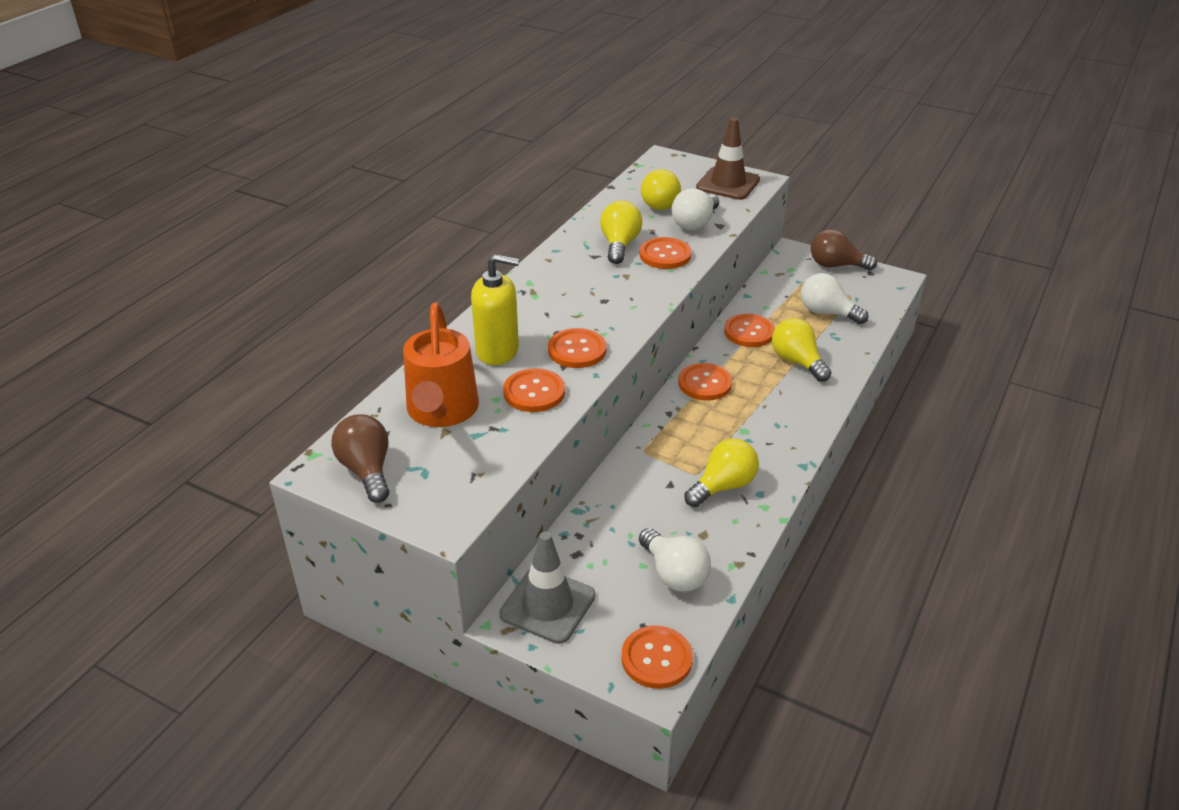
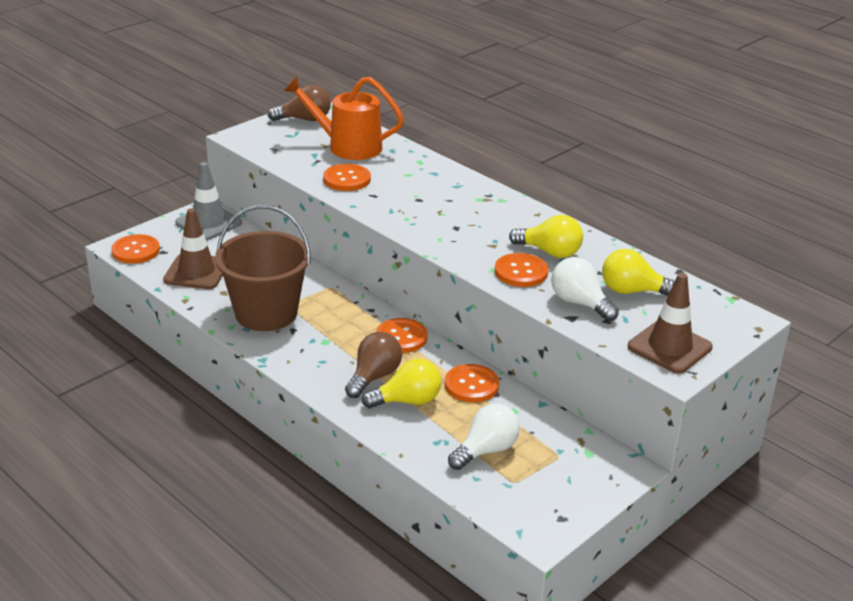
camera: 105 degrees right, 5 degrees down
(498, 351) = (407, 173): yellow soap dispenser -> none
(577, 350) = (389, 203): orange button -> none
(674, 574) = (196, 272): white light bulb -> brown traffic cone
(723, 486) = (266, 313): yellow light bulb -> brown bucket
(836, 265) = (586, 493): brown light bulb -> brown light bulb (374, 377)

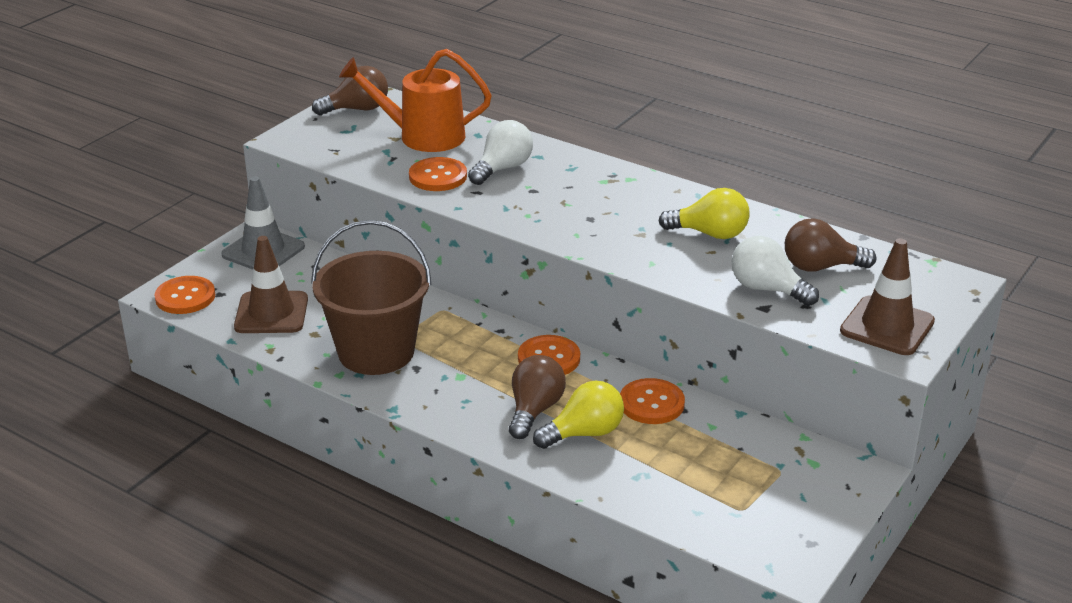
camera: 10 degrees left, 0 degrees up
(486, 450) = (696, 478): white light bulb -> white light bulb (502, 168)
(521, 272) = (686, 261): orange button -> none
(632, 291) = (820, 267): yellow light bulb -> brown light bulb

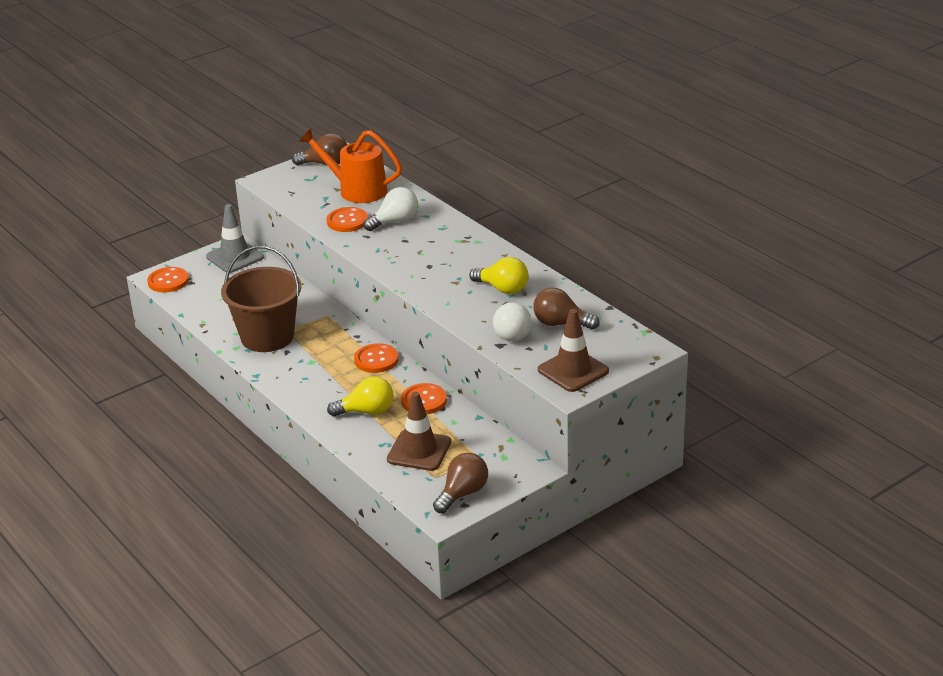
camera: 20 degrees right, 0 degrees up
(271, 313) = (216, 300): brown traffic cone -> brown traffic cone (419, 451)
(534, 410) = (344, 391): brown light bulb -> brown light bulb (462, 494)
(767, 289) = (511, 333): white light bulb -> white light bulb turned 150 degrees counterclockwise

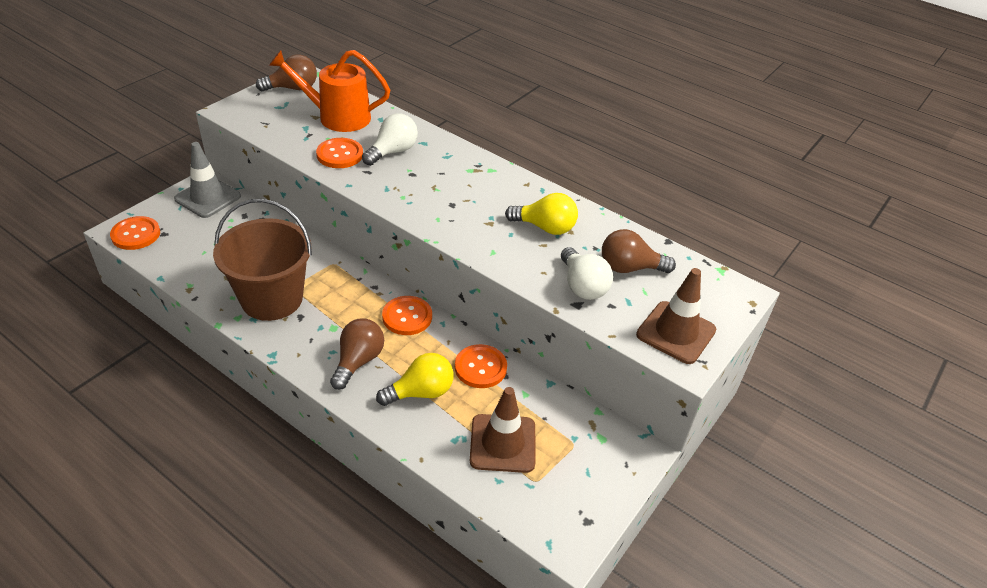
camera: 20 degrees left, 10 degrees up
(462, 494) = (579, 504): brown light bulb -> brown light bulb (358, 361)

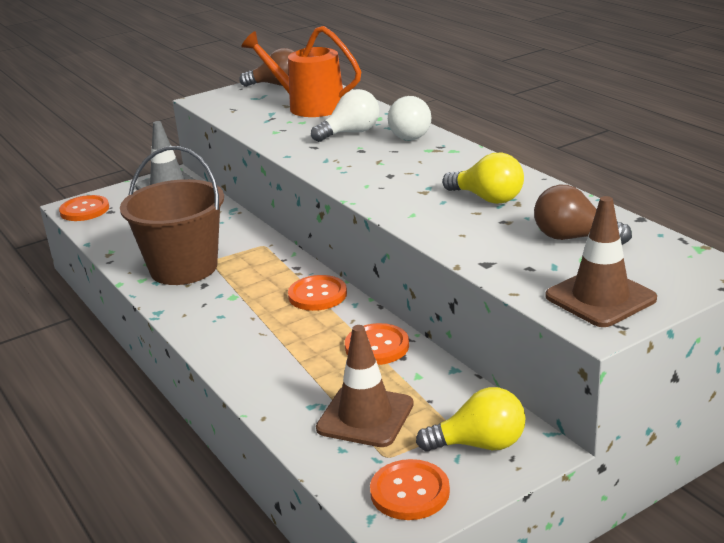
camera: 25 degrees right, 15 degrees down
(340, 154) = (293, 133): orange button -> orange button (409, 492)
(358, 361) = (243, 326): brown light bulb -> none
(421, 392) = (296, 360): yellow light bulb -> yellow light bulb (479, 444)
(582, 286) = (503, 249): white light bulb -> white light bulb (410, 135)

